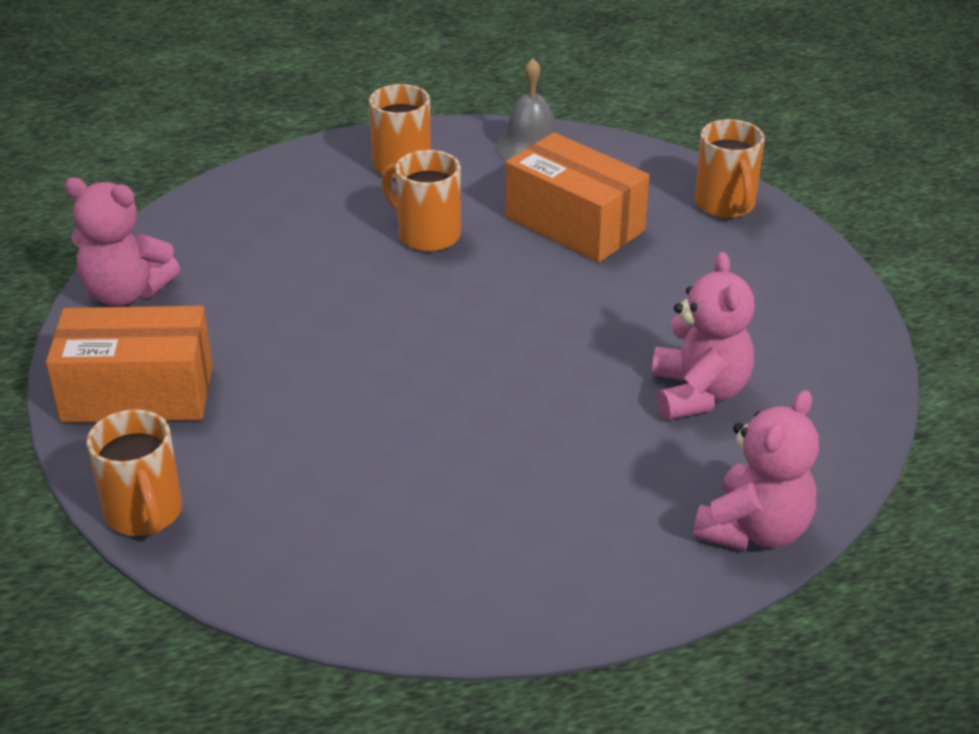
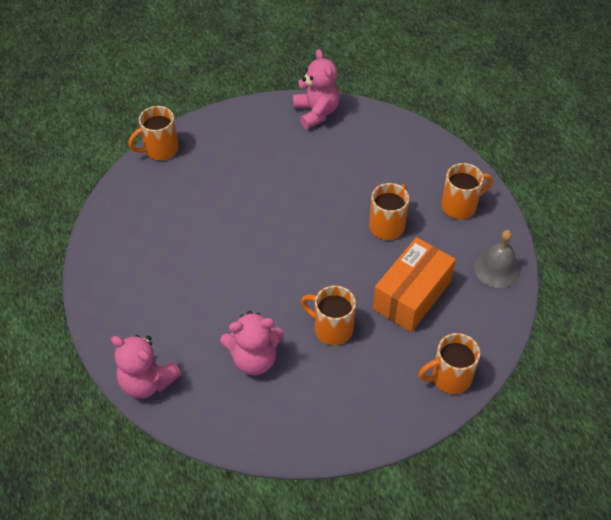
camera: 85 degrees right, 15 degrees up
(126, 293) = (316, 112): pink teddy bear -> pink teddy bear turned 150 degrees clockwise
(138, 393) = (239, 132): orange box -> none
(636, 306) = (332, 329): none -> orange mug

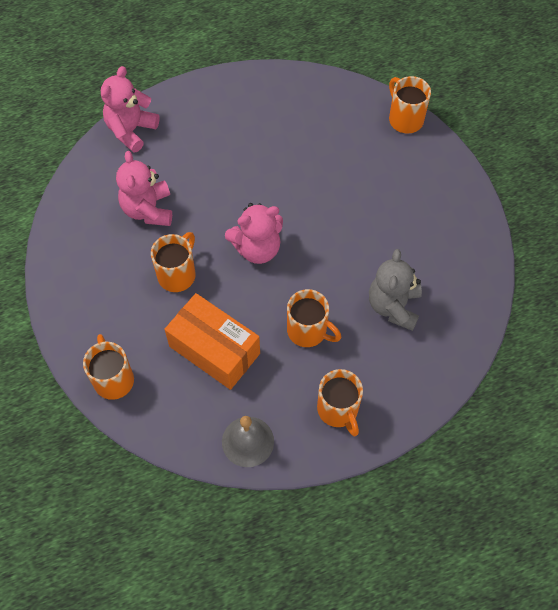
camera: 90 degrees right, 10 degrees up
(316, 112) = (475, 263): pink teddy bear -> pink teddy bear (257, 248)
(360, 166) = (393, 306): none -> grey teddy bear

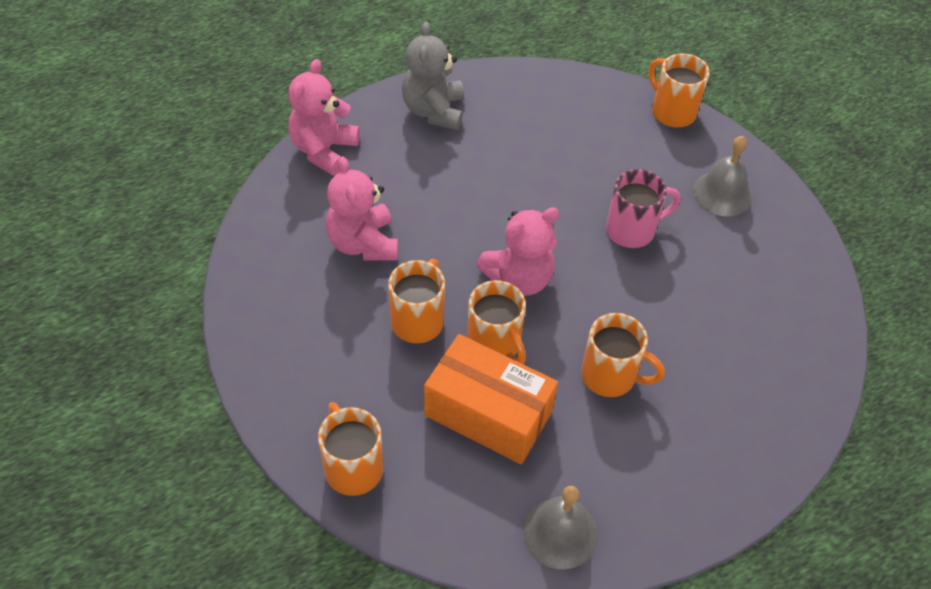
camera: 10 degrees left, 10 degrees down
(338, 410) = (675, 476): orange mug -> orange mug (494, 345)
(350, 217) = (632, 230): none -> pink mug
(393, 306) = (715, 334): grey teddy bear -> grey teddy bear (434, 111)
(427, 192) = (722, 193): none -> grey bell

